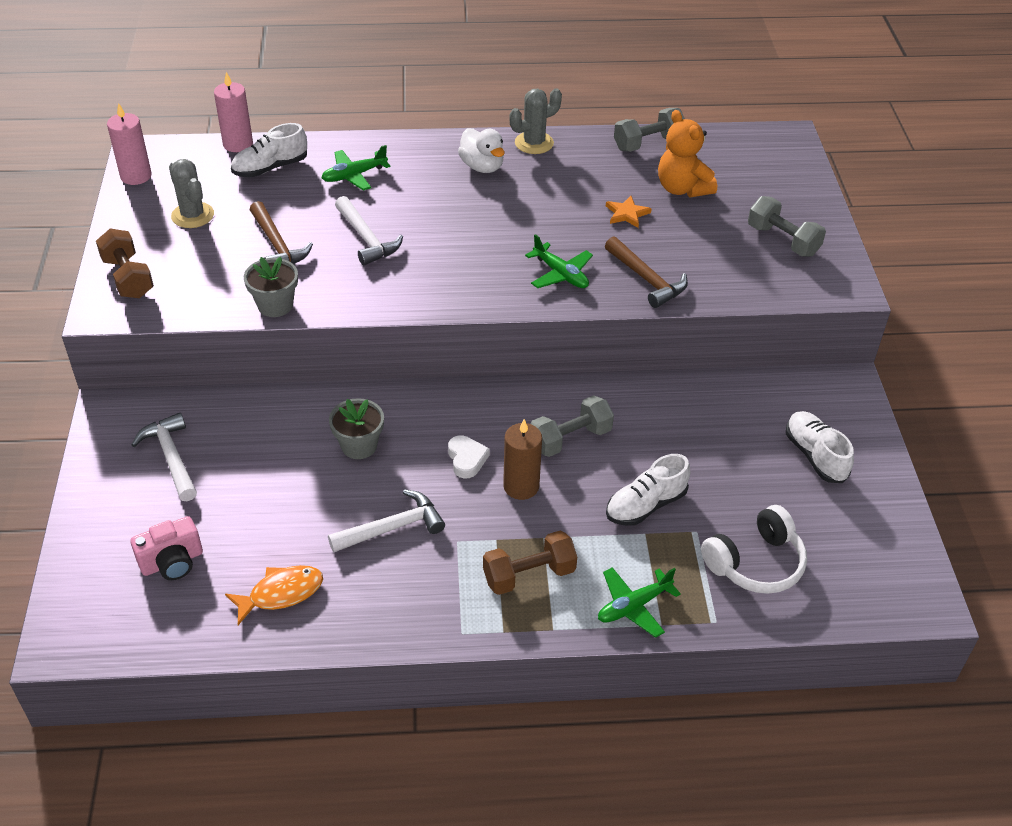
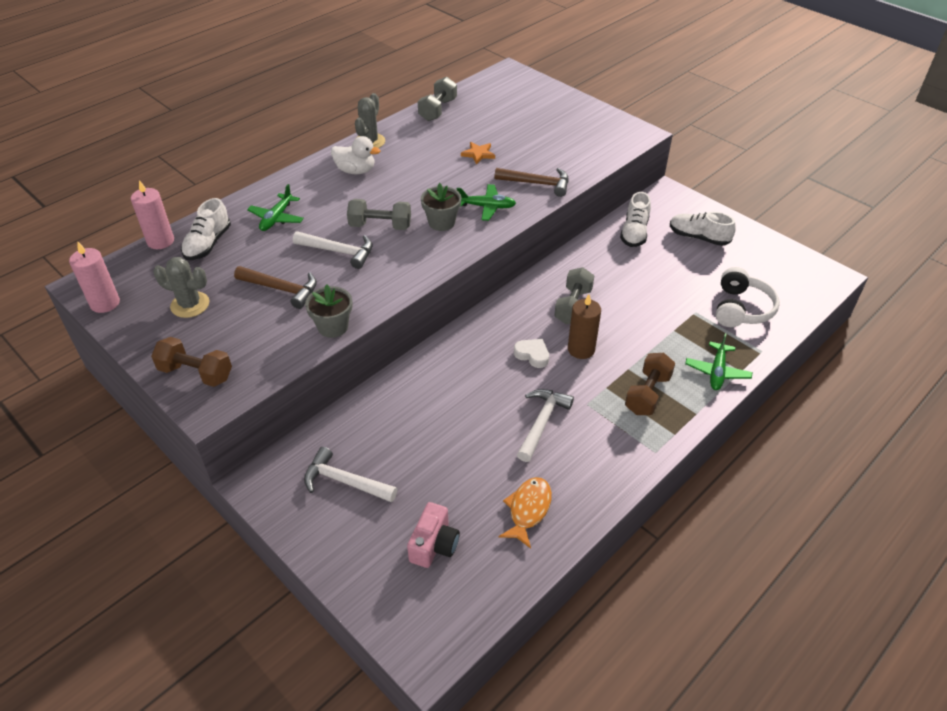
camera: 40 degrees left, 0 degrees up
(359, 445) = (459, 390): grey flower pot -> grey flower pot (441, 222)
(645, 505) = (655, 315): white shoe -> white shoe (634, 232)
(682, 188) = (490, 125): orange teddy bear -> none
(782, 240) = (578, 126): grey dumbbell -> grey dumbbell (380, 226)

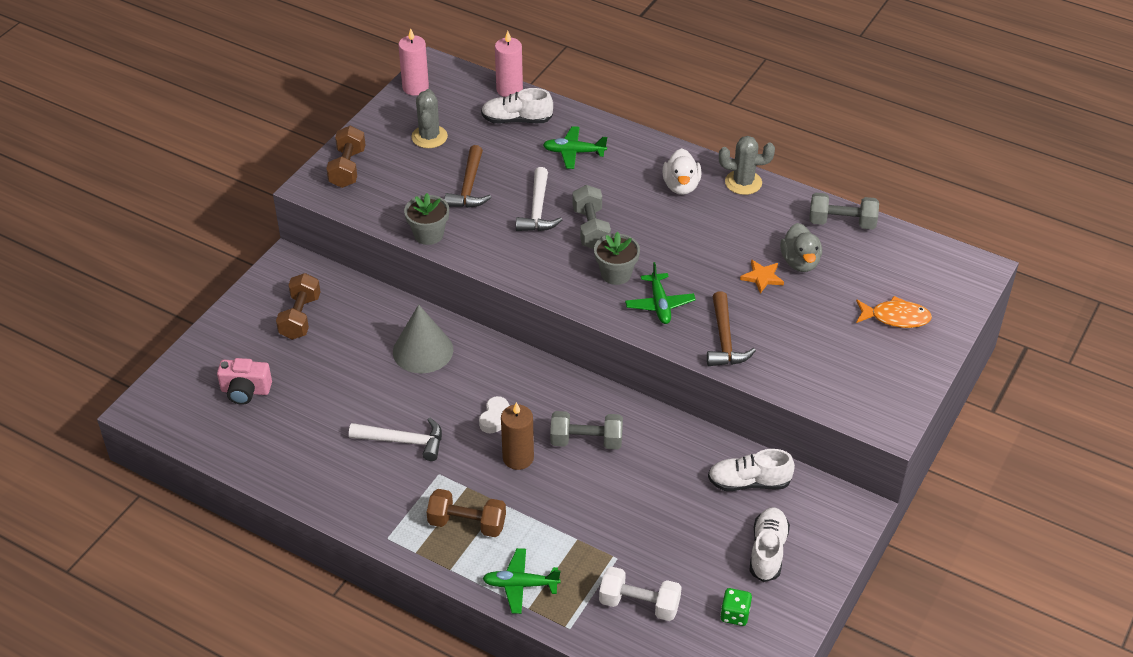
camera: 75 degrees right, 0 degrees up
(345, 481) = (300, 317): white hammer -> brown dumbbell
(432, 391) = (423, 350): none -> grey cone
(470, 135) = (800, 262): none -> grey duck
(528, 510) = (295, 448): orange fish -> orange fish (896, 317)
(741, 309) = (639, 604): white headphones -> white dumbbell
(753, 264) = (735, 614): none -> green dice

